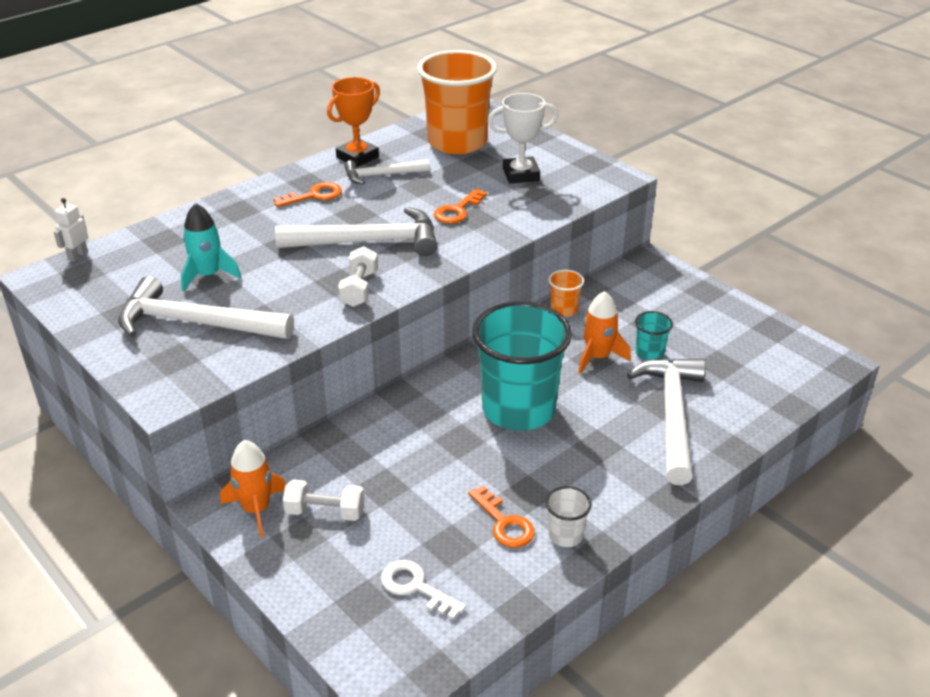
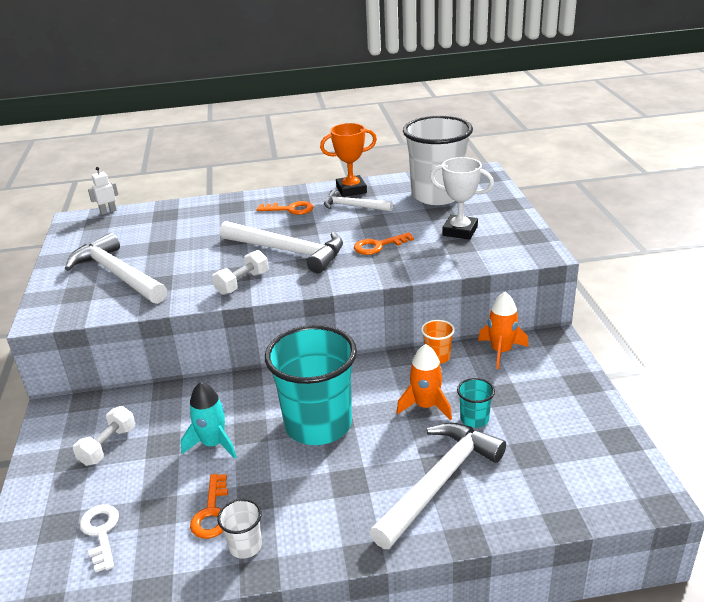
camera: 35 degrees right, 5 degrees down
(208, 275) = (162, 245): turquoise rocket -> turquoise rocket (213, 444)
(256, 509) = (72, 424): orange rocket -> orange rocket (501, 351)
(325, 512) = (108, 446): white dumbbell -> white dumbbell turned 75 degrees clockwise
(457, 142) = (437, 195): orange cup -> white cup

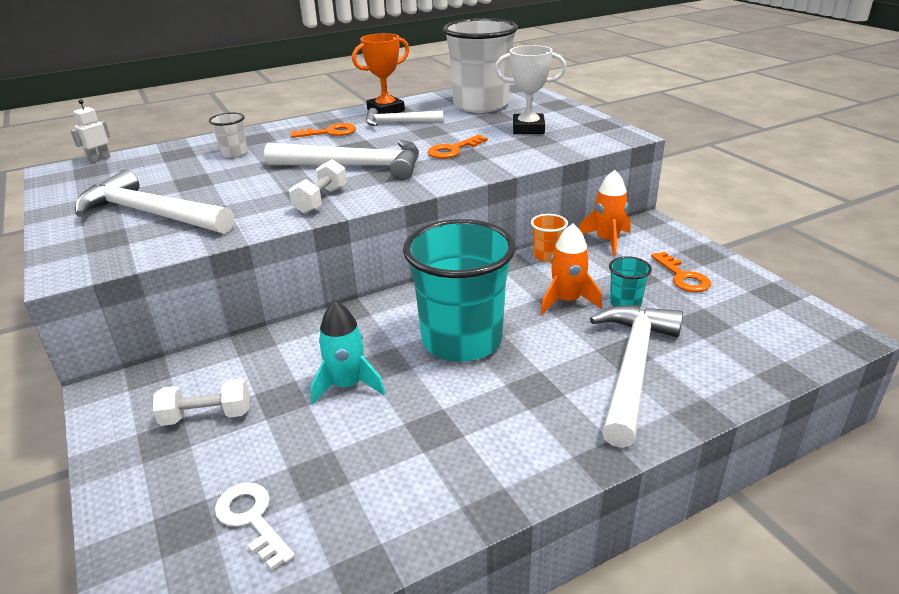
camera: 20 degrees left, 0 degrees up
(108, 446) = (206, 416): white dumbbell -> white dumbbell turned 75 degrees clockwise
(212, 512) = (391, 459): orange key -> orange key (683, 277)
(245, 546) = (457, 486): white cup -> white cup (234, 153)

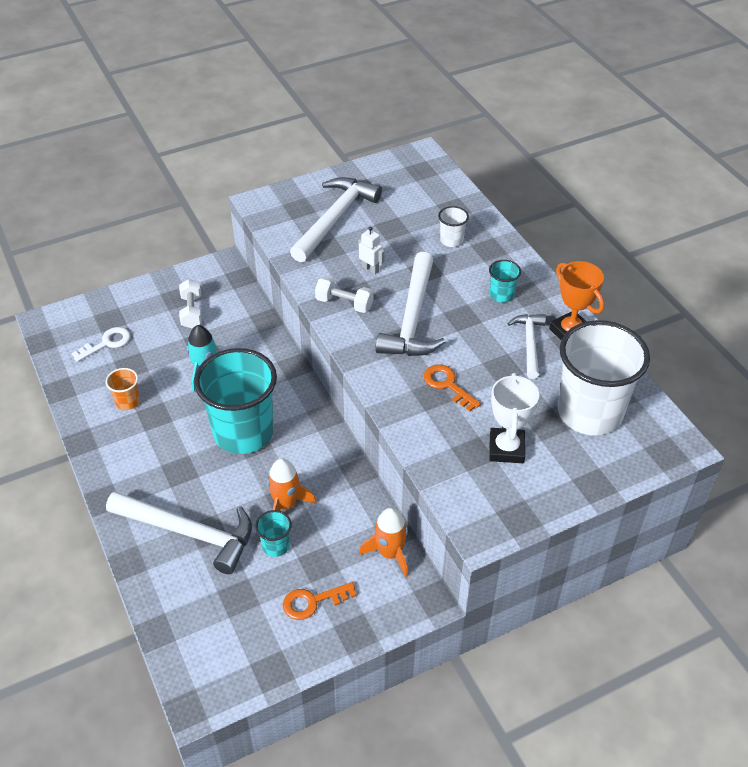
camera: 90 degrees right, 15 degrees up
(99, 159) = (445, 168): white robot -> white robot (370, 269)
(329, 132) = (501, 295): orange key -> turquoise cup
(547, 256) = (364, 500): orange cup -> orange cup (127, 401)

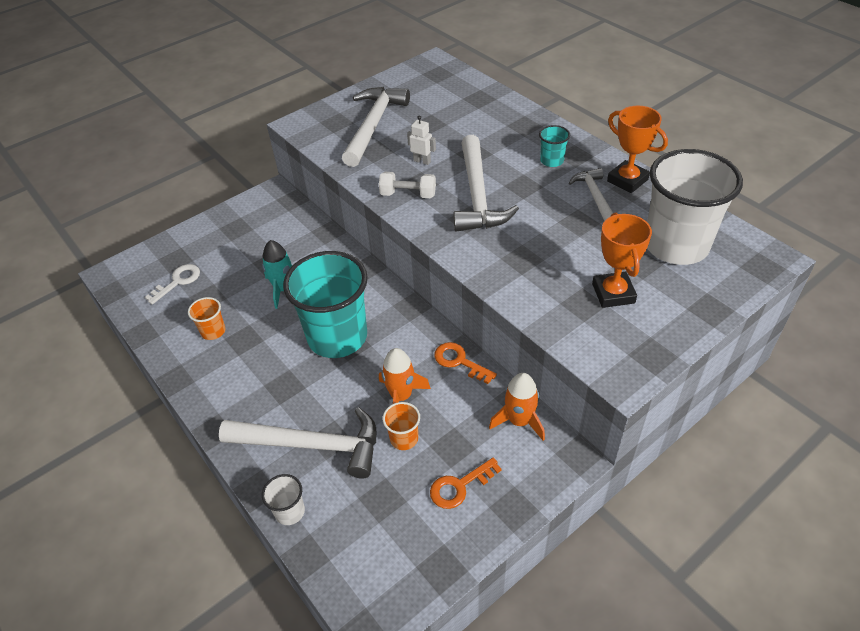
camera: 10 degrees left, 0 degrees up
(191, 312) = (254, 238): white dumbbell -> none
(276, 546) = (404, 439): turquoise cup -> orange cup
(447, 385) = (533, 247): orange key -> orange key (459, 361)
(451, 240) = (487, 124): white cup -> white cup (290, 512)
(506, 449) = (613, 293): white trophy -> orange trophy

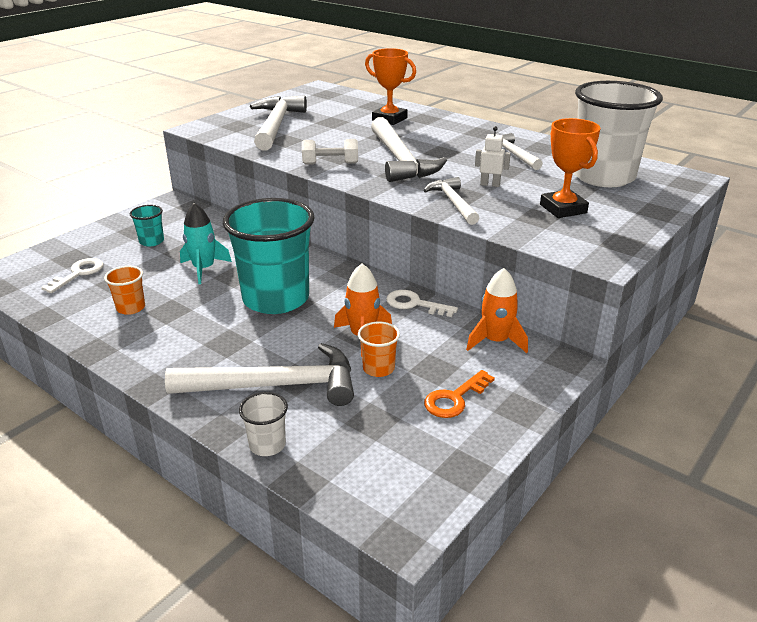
camera: 15 degrees left, 15 degrees down
(422, 161) = (335, 143): white robot -> white robot (490, 184)
(459, 361) = (414, 304): orange key -> white key
(507, 270) = (453, 203): none -> white hammer
(551, 161) = (461, 136): turquoise cup -> turquoise cup (151, 241)
(627, 180) = (537, 143): orange trophy -> orange trophy (389, 119)

